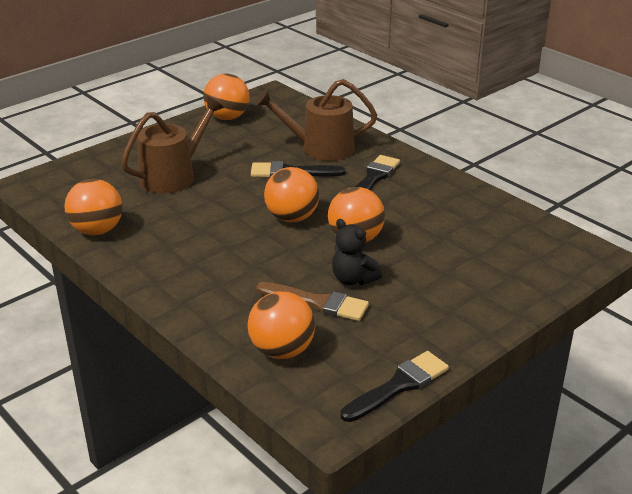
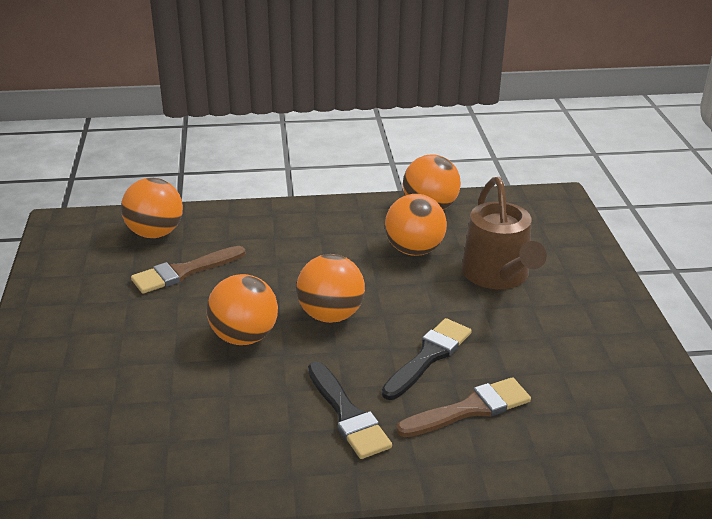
camera: 125 degrees right, 0 degrees up
(227, 117) = (633, 368): orange ball -> orange ball (414, 250)
(320, 148) = (470, 409): brown watering can -> brown brush
(353, 279) = (187, 304): black teddy bear -> none
(399, 386) = (43, 264): black brush -> none

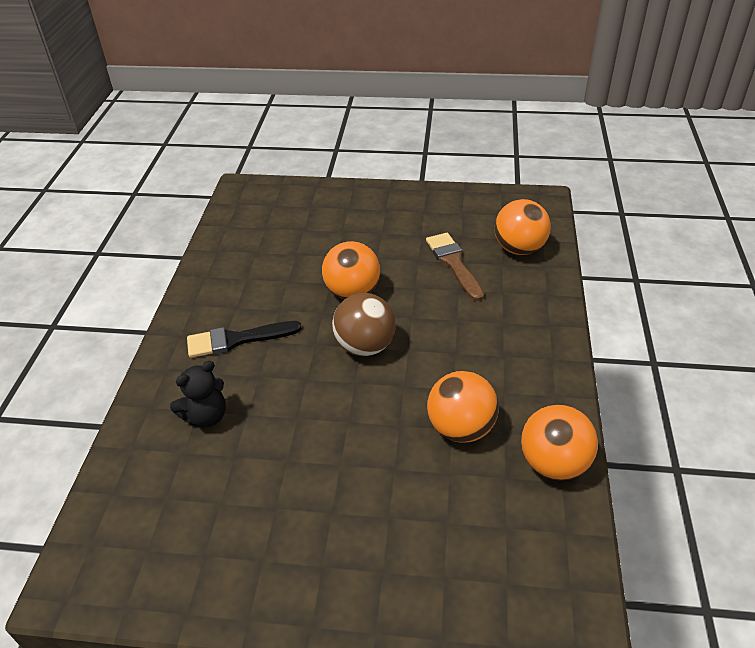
camera: 105 degrees right, 10 degrees up
(330, 315) = (365, 346): orange ball -> brown ball
(428, 356) = (283, 403): black brush -> none
(470, 409) = (206, 416): brown brush -> black teddy bear
(498, 275) = (395, 495): brown watering can -> none

